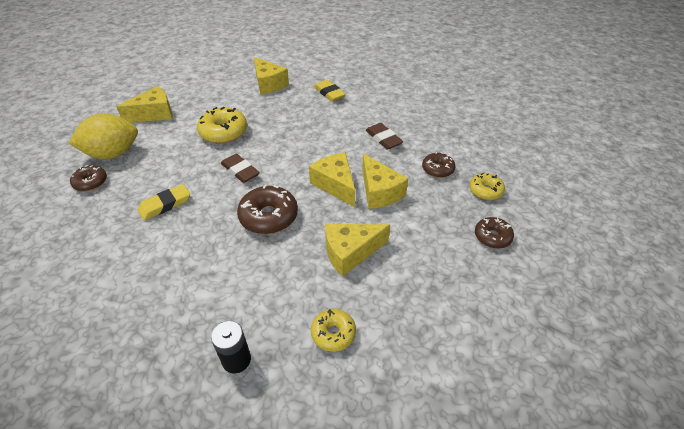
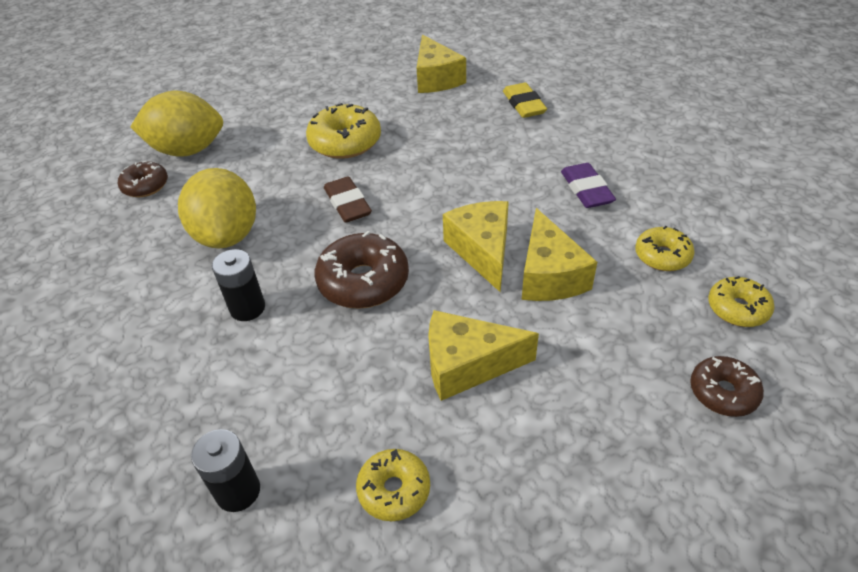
camera: 20 degrees right, 0 degrees up
(154, 114) = (261, 102): yellow cheese -> none
(165, 205) = (227, 235): yellow eraser -> yellow lemon
(198, 248) = (247, 308): none -> black battery
(383, 139) = (586, 190): brown eraser -> purple eraser
(437, 169) = (662, 256): brown donut -> yellow donut

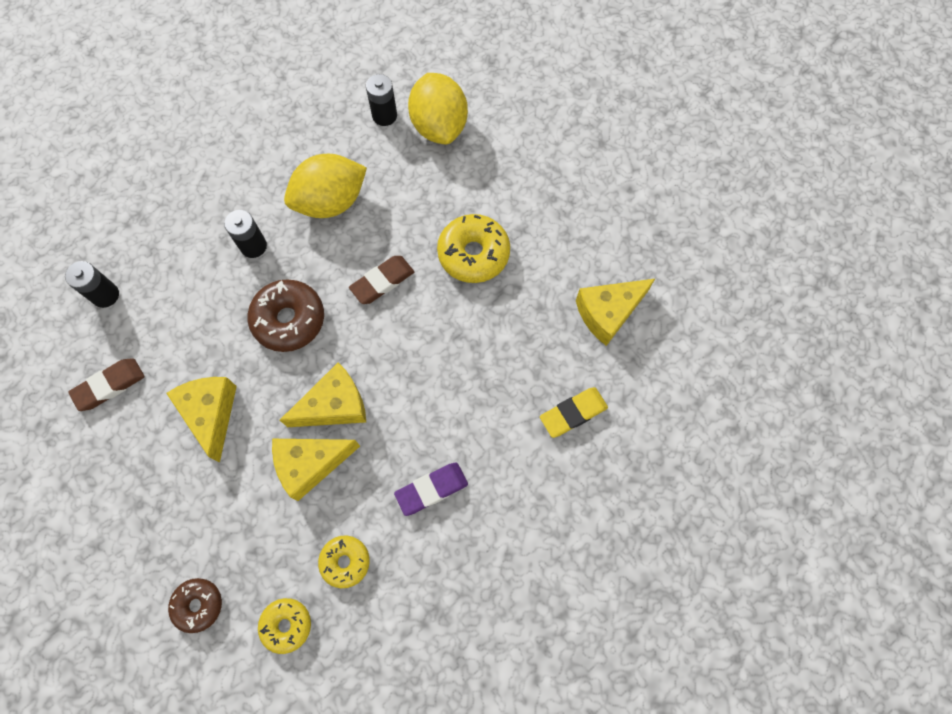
camera: 75 degrees right, 25 degrees up
(145, 186) = (384, 115): brown donut -> black battery
(394, 490) = (109, 386): yellow donut -> brown eraser

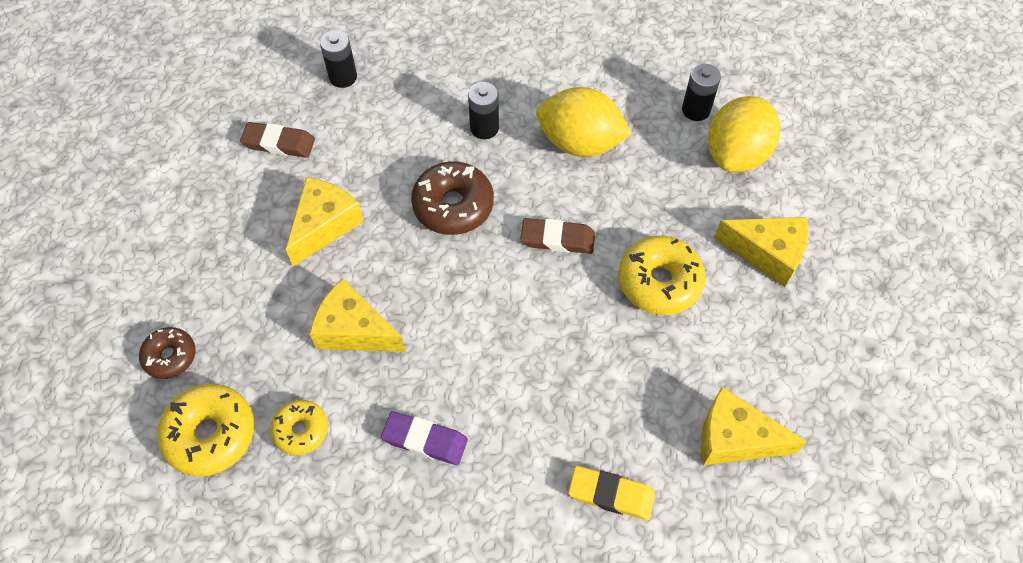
camera: 45 degrees right, 10 degrees down
(286, 625) = (210, 434): yellow donut -> yellow donut, size x1.64
(334, 405) = (419, 302): yellow cheese -> yellow cheese (767, 253)

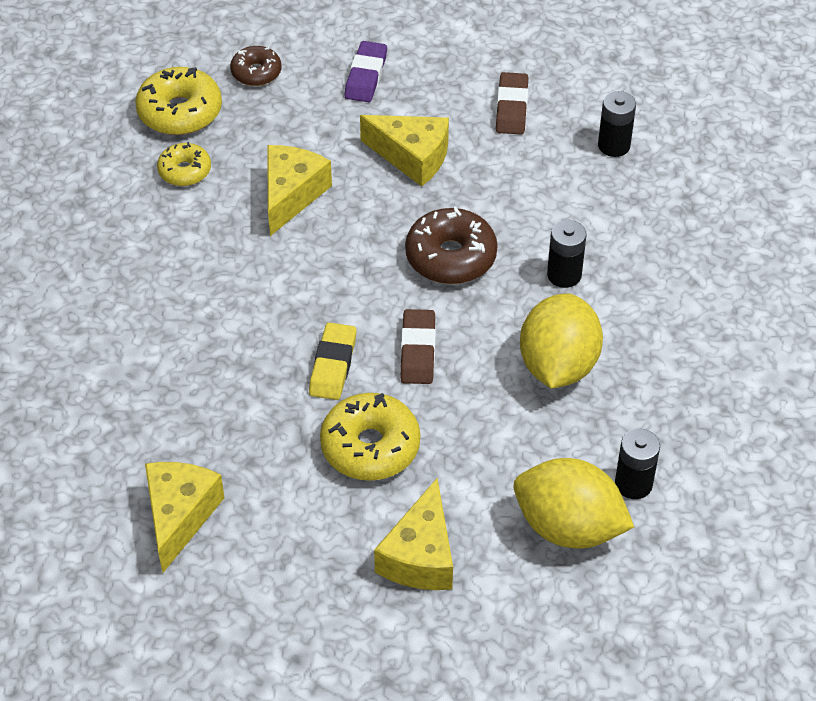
camera: 85 degrees right, 10 degrees down
(425, 440) = (175, 260): purple eraser -> purple eraser (366, 76)
(611, 494) = (119, 408): yellow eraser -> yellow eraser (333, 365)

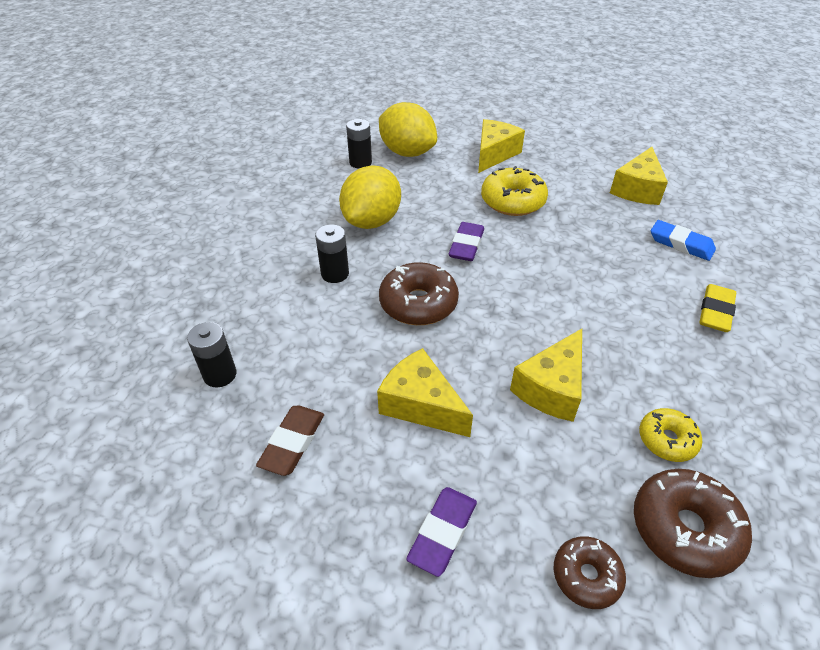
camera: 165 degrees left, 5 degrees down
(130, 413) = (681, 244): none -> blue eraser
(180, 112) = (684, 529): yellow donut -> brown donut
(333, 365) = (531, 247): yellow eraser -> yellow eraser (715, 312)
(417, 351) = (466, 245): brown eraser -> purple eraser

